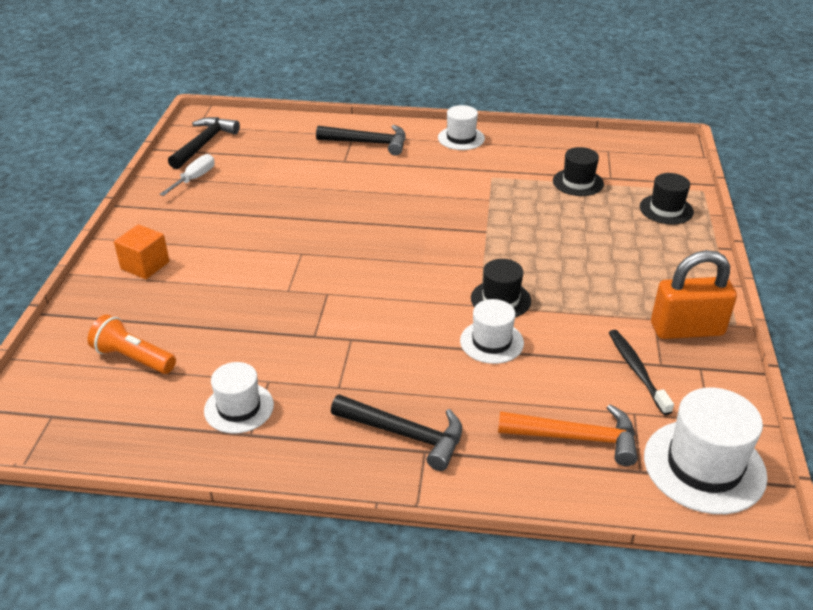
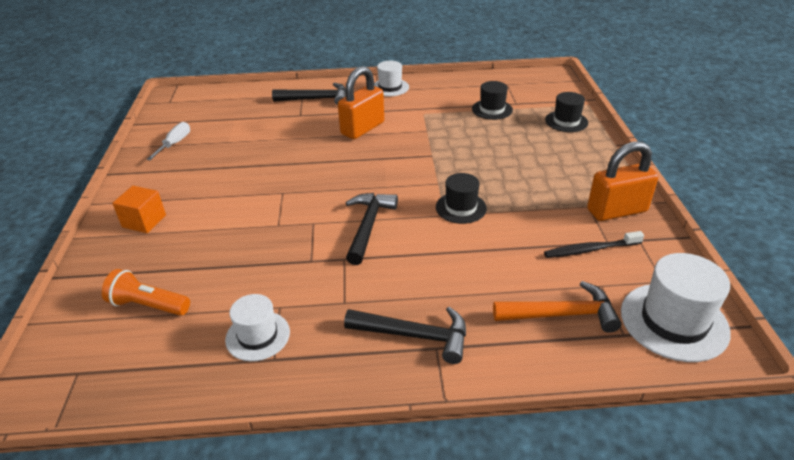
camera: 10 degrees left, 0 degrees up
(204, 144) = (177, 115): black hammer -> black hammer (368, 226)
(413, 187) = (362, 128): none -> orange padlock
(491, 342) = (464, 243): white hat -> none
(637, 370) = (590, 250): black toothbrush -> black toothbrush turned 75 degrees counterclockwise

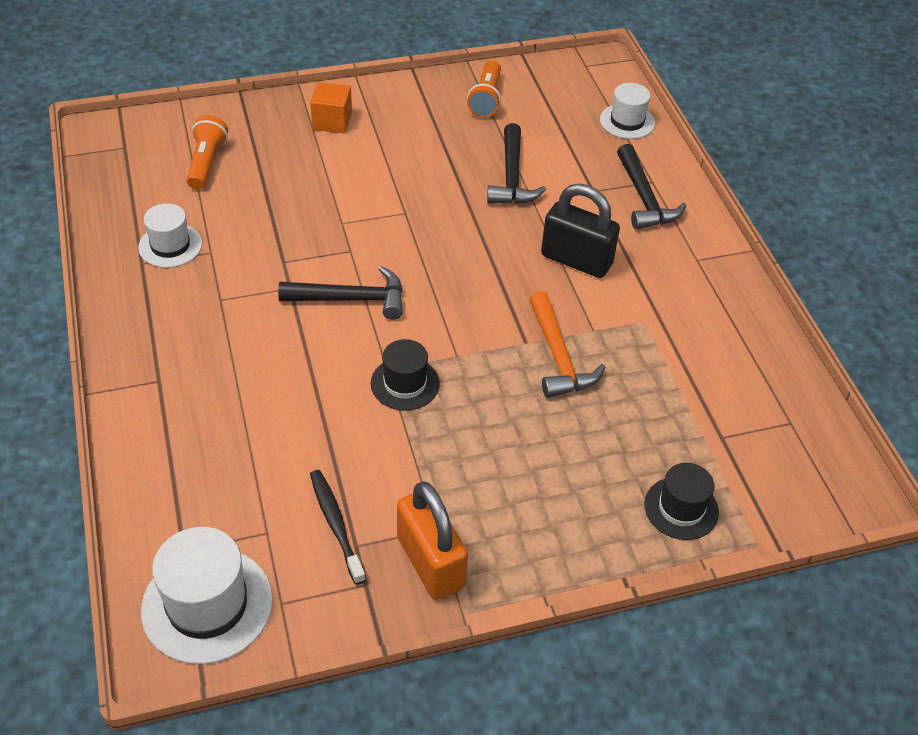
camera: 75 degrees right, 10 degrees up
(174, 144) = (486, 99): white screwdriver -> orange flashlight
(362, 128) = (576, 260): orange padlock -> black padlock
(390, 87) = (714, 272): white hat -> white hat (627, 121)
(415, 335) = (174, 362): black hammer -> black hammer (512, 177)
(492, 109) = (687, 405): black hat -> none
(562, 314) = (213, 490): orange hammer -> orange hammer (558, 357)

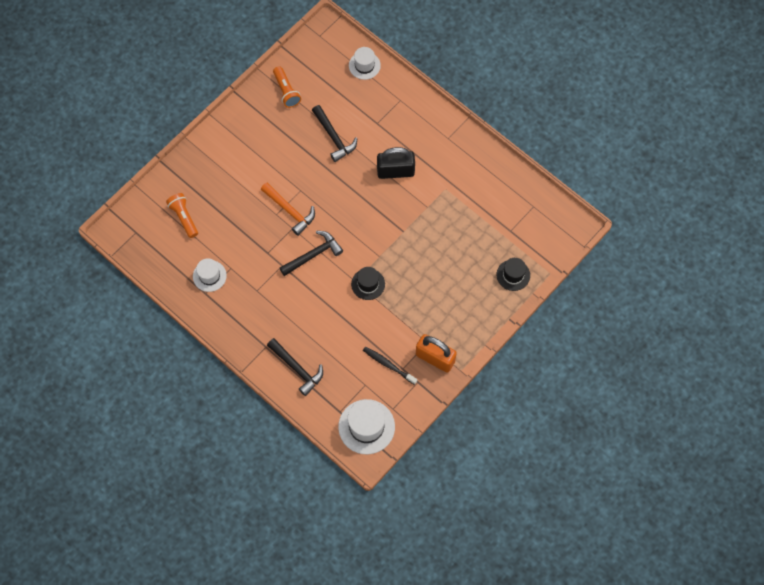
camera: 30 degrees left, 20 degrees up
(332, 121) = (222, 153): orange cube -> none
(558, 357) = (421, 230): orange hammer -> orange hammer (290, 211)
(644, 198) = (403, 114): black hammer -> black hammer (297, 369)

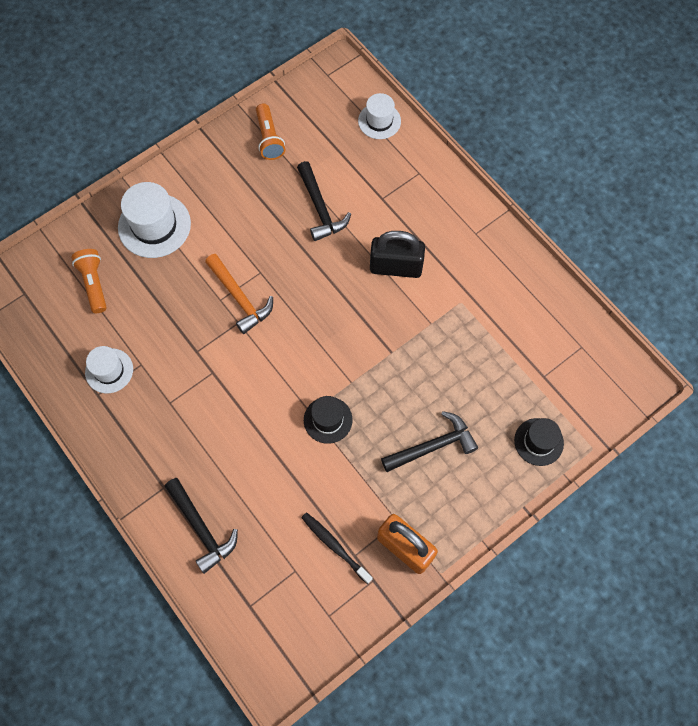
camera: 10 degrees right, 0 degrees up
(313, 254) = (259, 364): black hammer -> black hammer (433, 446)
(366, 426) = (284, 637): white hat -> white hat (154, 225)

